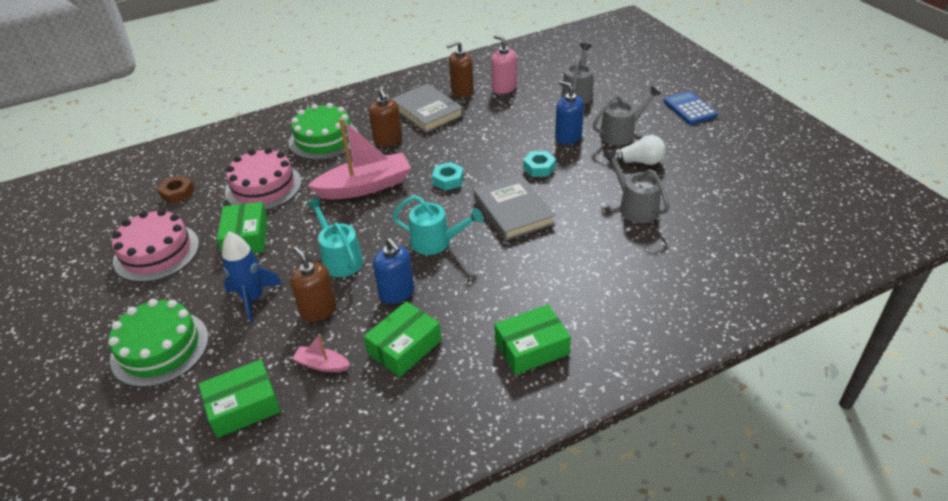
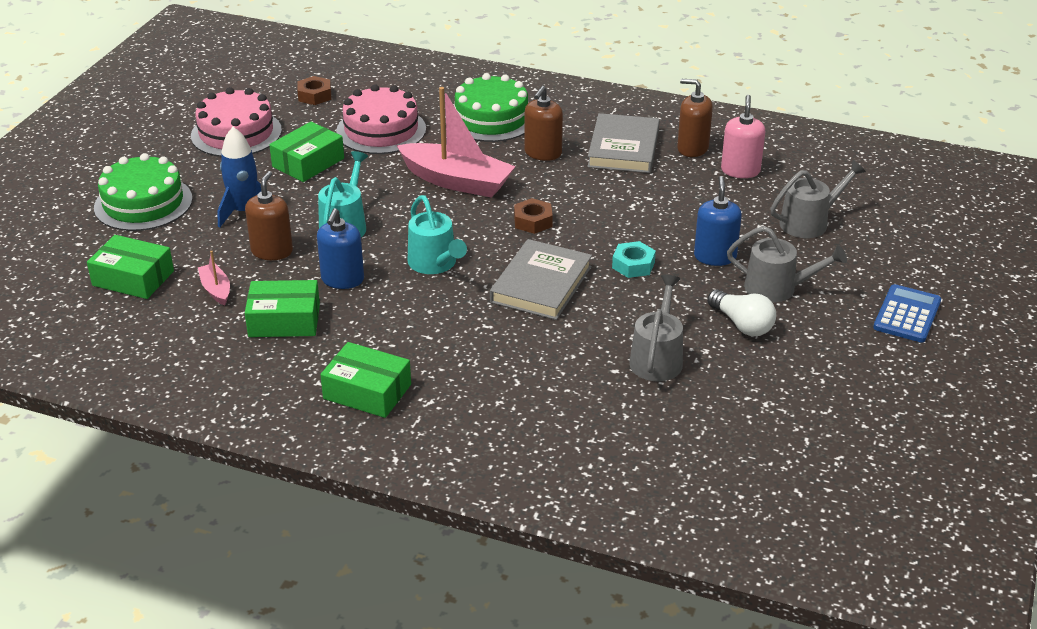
camera: 45 degrees right, 5 degrees down
(448, 180) = (533, 221): turquoise nut -> brown nut

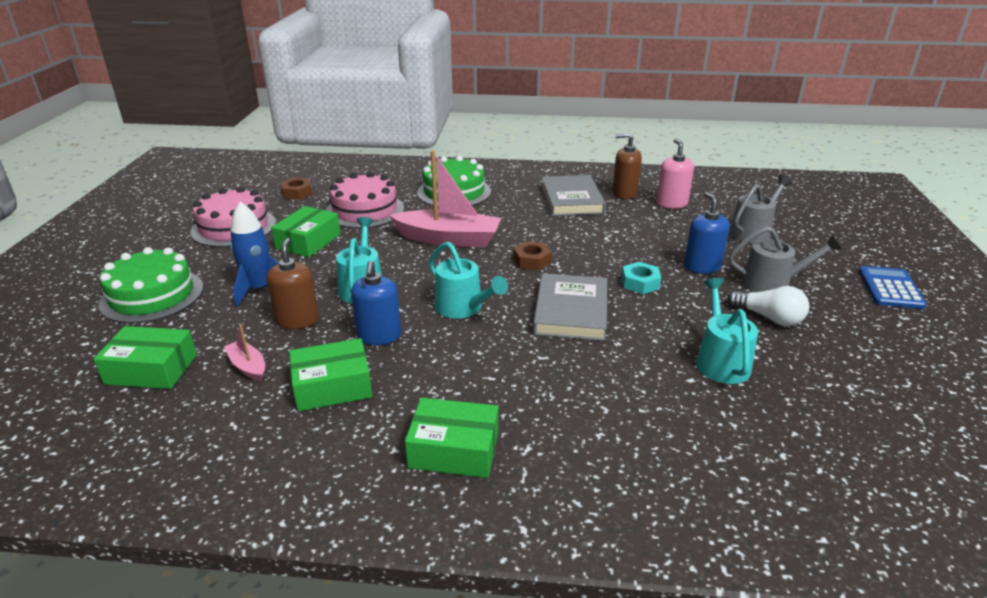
camera: 15 degrees left, 5 degrees down
(543, 153) = (509, 210): brown soap dispenser -> none
(657, 358) = (720, 361): grey watering can -> turquoise watering can

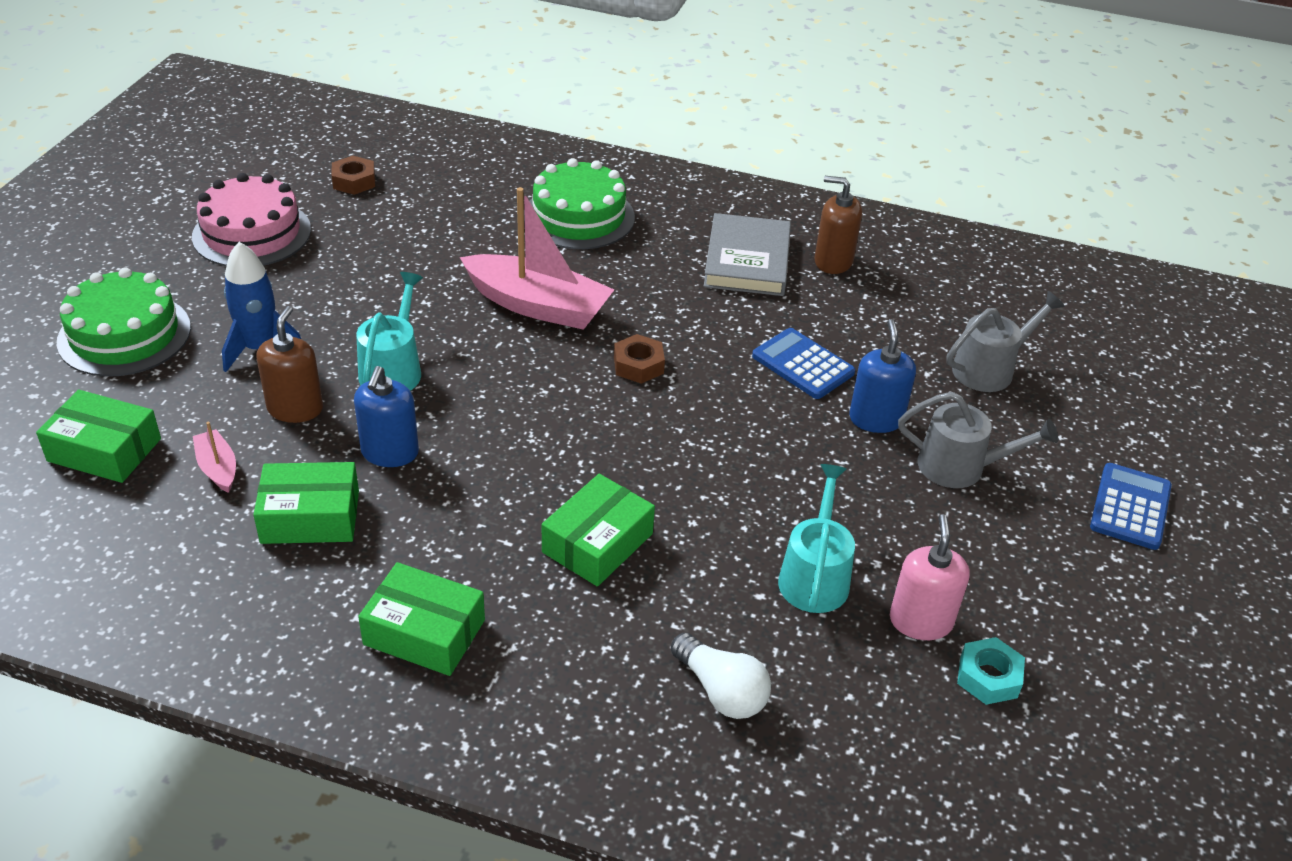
camera: 10 degrees right, 10 degrees up
(308, 241) = (345, 276): green box -> green box (597, 543)
(365, 210) = (439, 231): pink cake -> none
(463, 308) = (513, 428): turquoise watering can -> none
(571, 311) = (654, 460): grey book -> none
(638, 245) = (803, 364): none -> blue calculator
(640, 283) = (772, 431): turquoise nut -> turquoise nut (988, 677)
(671, 203) = (895, 294): pink soap dispenser -> pink soap dispenser (920, 621)
(769, 318) = (921, 522): white light bulb -> white light bulb (721, 691)

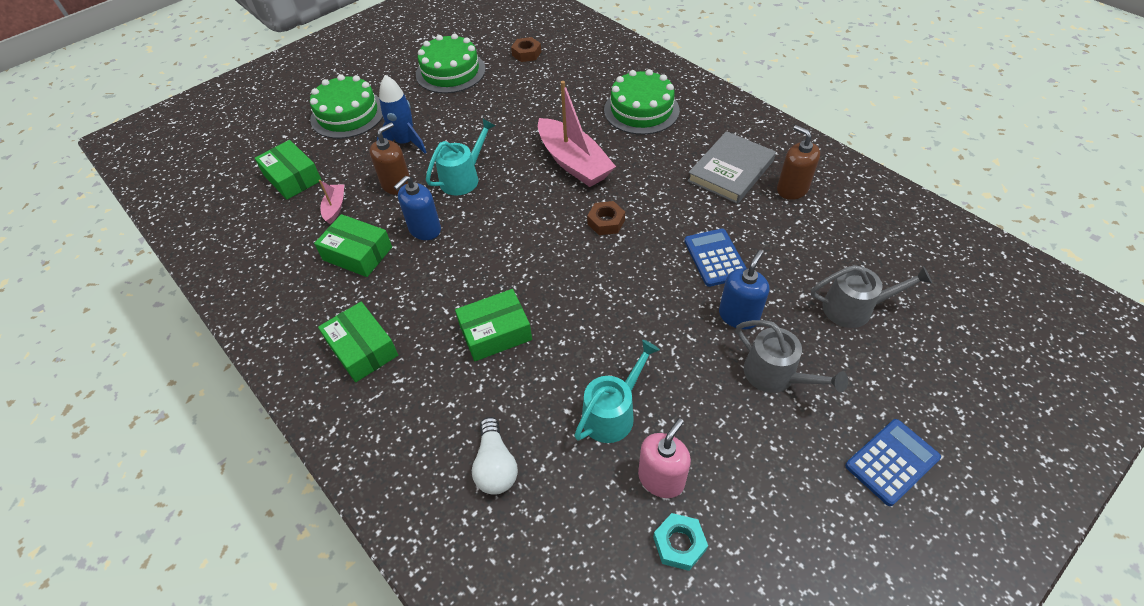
camera: 35 degrees right, 10 degrees up
(252, 233) = (450, 72): pink cake -> green cake

